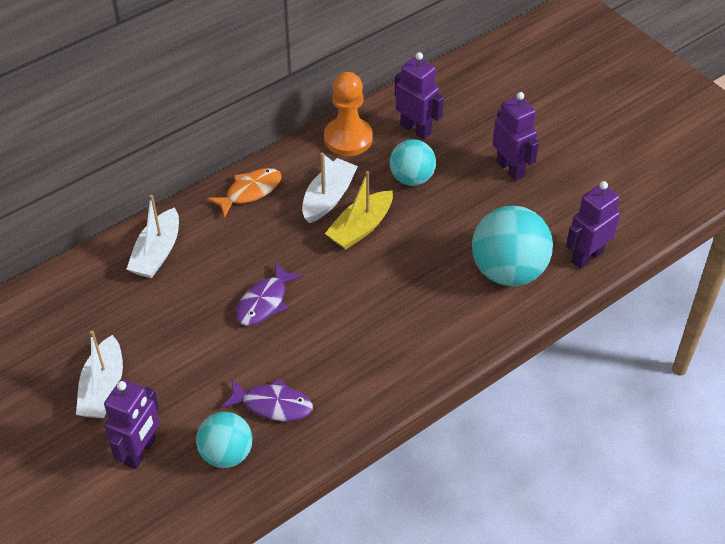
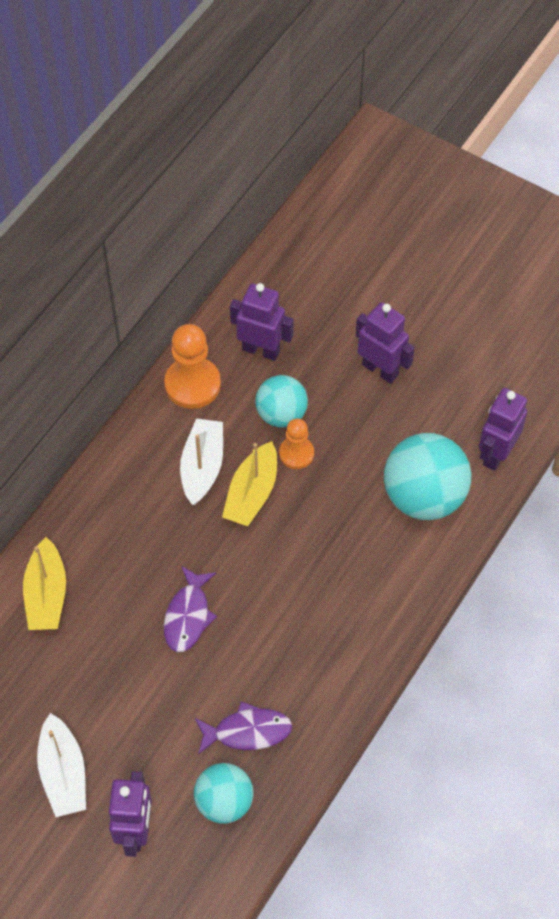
camera: 20 degrees left, 10 degrees up
(157, 253) = (46, 594): white boat -> yellow boat
(250, 191) = (114, 486): orange fish -> none
(411, 209) = (296, 453): none -> orange pawn

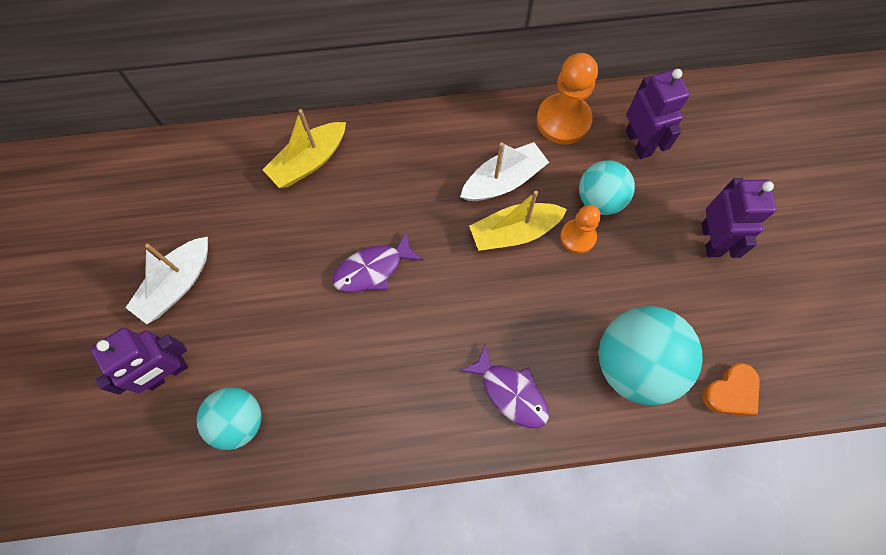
camera: 50 degrees right, 10 degrees up
(247, 731) = (312, 391): purple fish -> purple fish (511, 392)
(496, 453) = (731, 392): purple robot -> orange heart

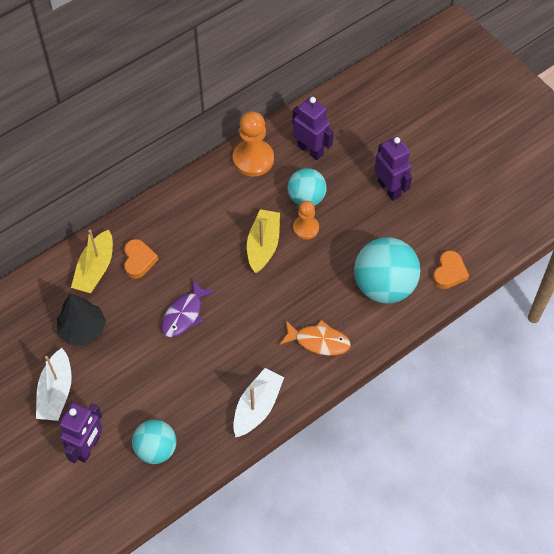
camera: 30 degrees left, 10 degrees down
(251, 226) = (83, 329): none -> black tree
(361, 176) = (139, 260): none -> orange heart
(503, 181) = (236, 217): white boat -> white boat (257, 407)
(511, 392) = (318, 341): purple fish -> orange fish
(514, 232) = (263, 245): yellow boat -> yellow boat turned 150 degrees clockwise

